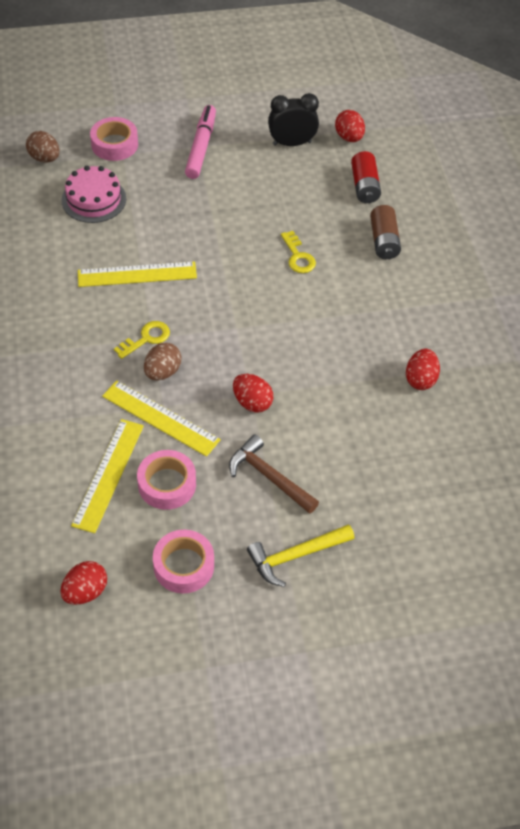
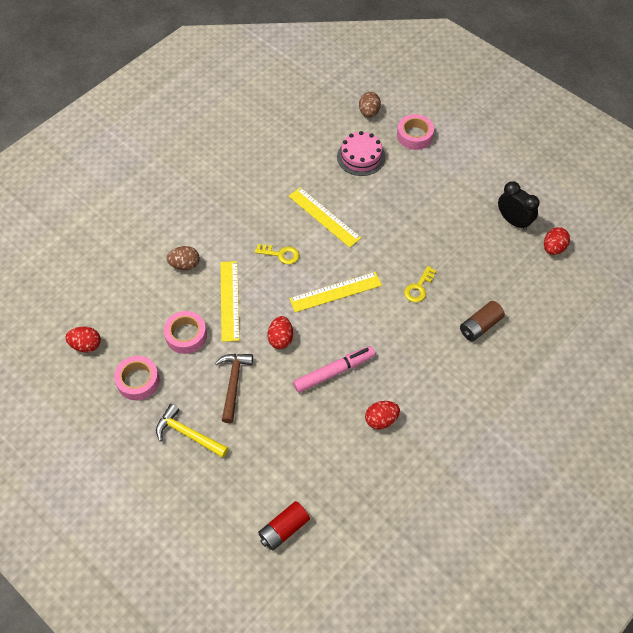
camera: 55 degrees right, 5 degrees up
(108, 474) = (170, 302): yellow ruler -> yellow ruler (335, 292)
(162, 372) = (263, 279): brown egg -> brown egg (185, 265)
(201, 147) = (458, 178): pink marker -> pink marker (334, 372)
(364, 186) = (518, 285): red battery -> red battery (284, 529)

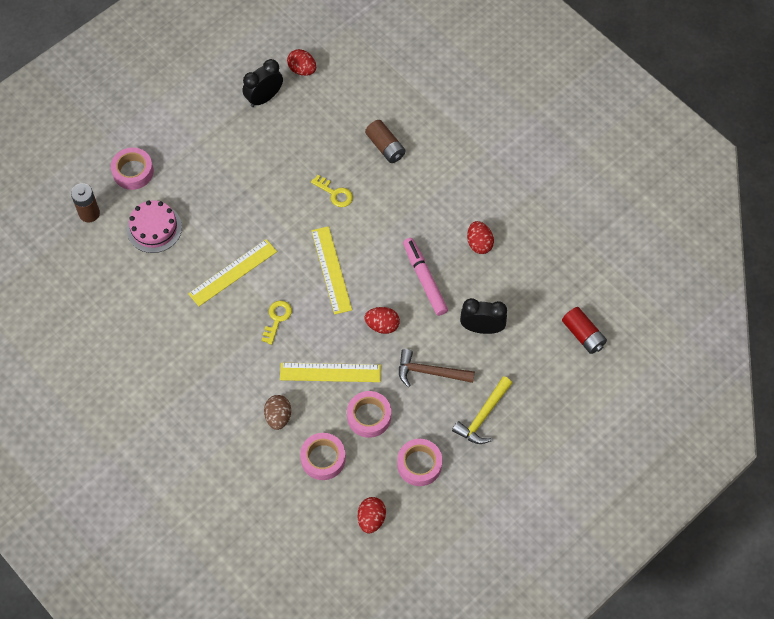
camera: 85 degrees left, 5 degrees up
(145, 302) = (323, 458): none -> pink tape
(284, 428) = (482, 328): none -> black clock
(369, 112) = (89, 213): brown egg -> brown battery

